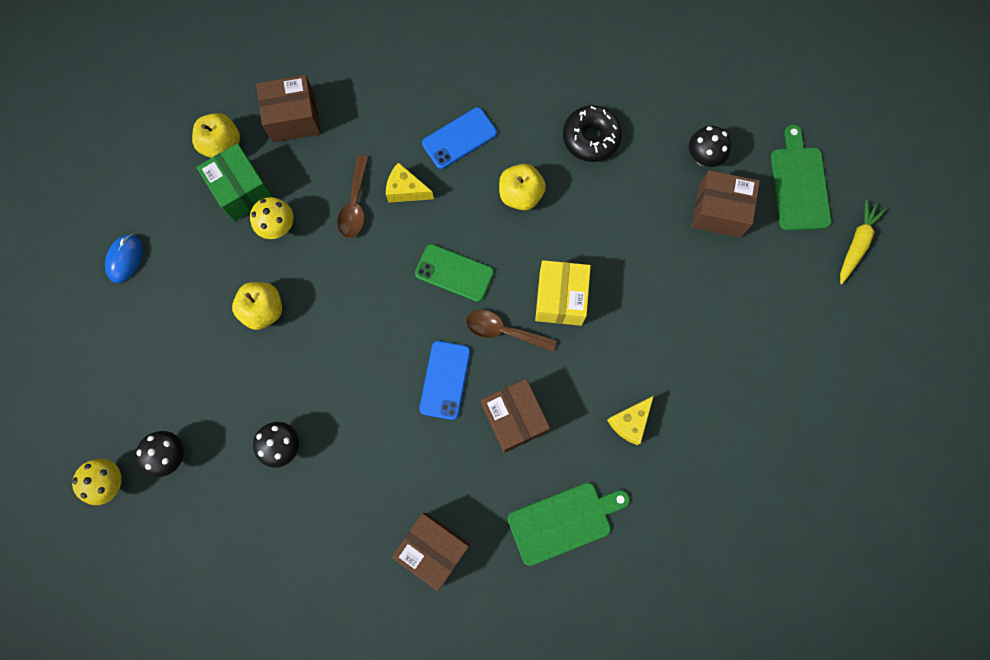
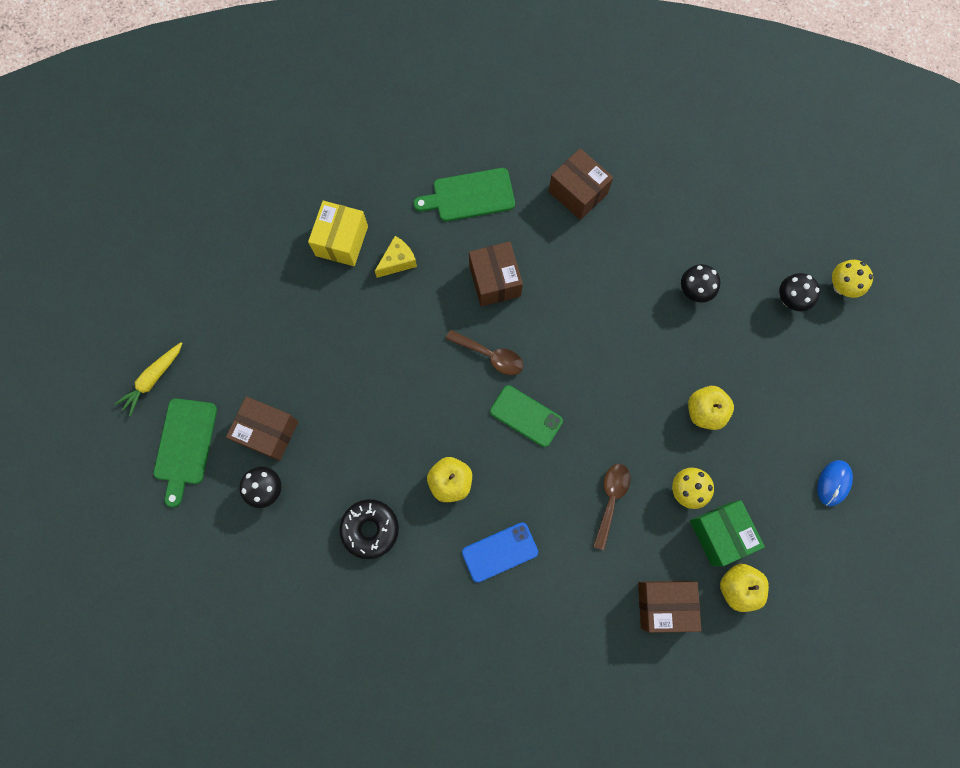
camera: 170 degrees left, 0 degrees up
(406, 190) = (560, 506): yellow cheese -> none
(445, 380) = (548, 322): blue phone -> none
(560, 298) = (434, 375): yellow box -> yellow box (342, 241)

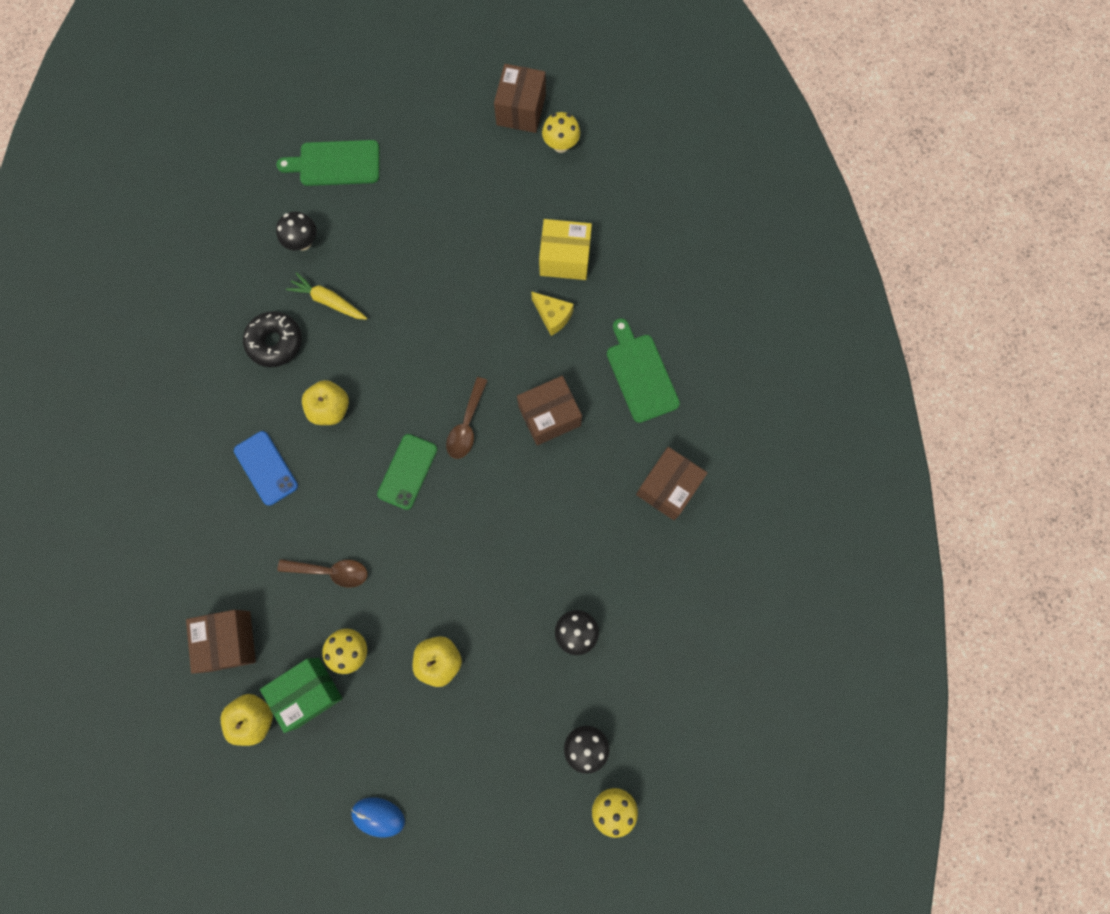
camera: 80 degrees right, 0 degrees up
(153, 379) = (395, 122): yellow carrot -> yellow carrot (329, 301)
(222, 224) = (561, 145): none -> yellow mushroom
(268, 432) = (358, 232): brown box -> brown box (521, 110)

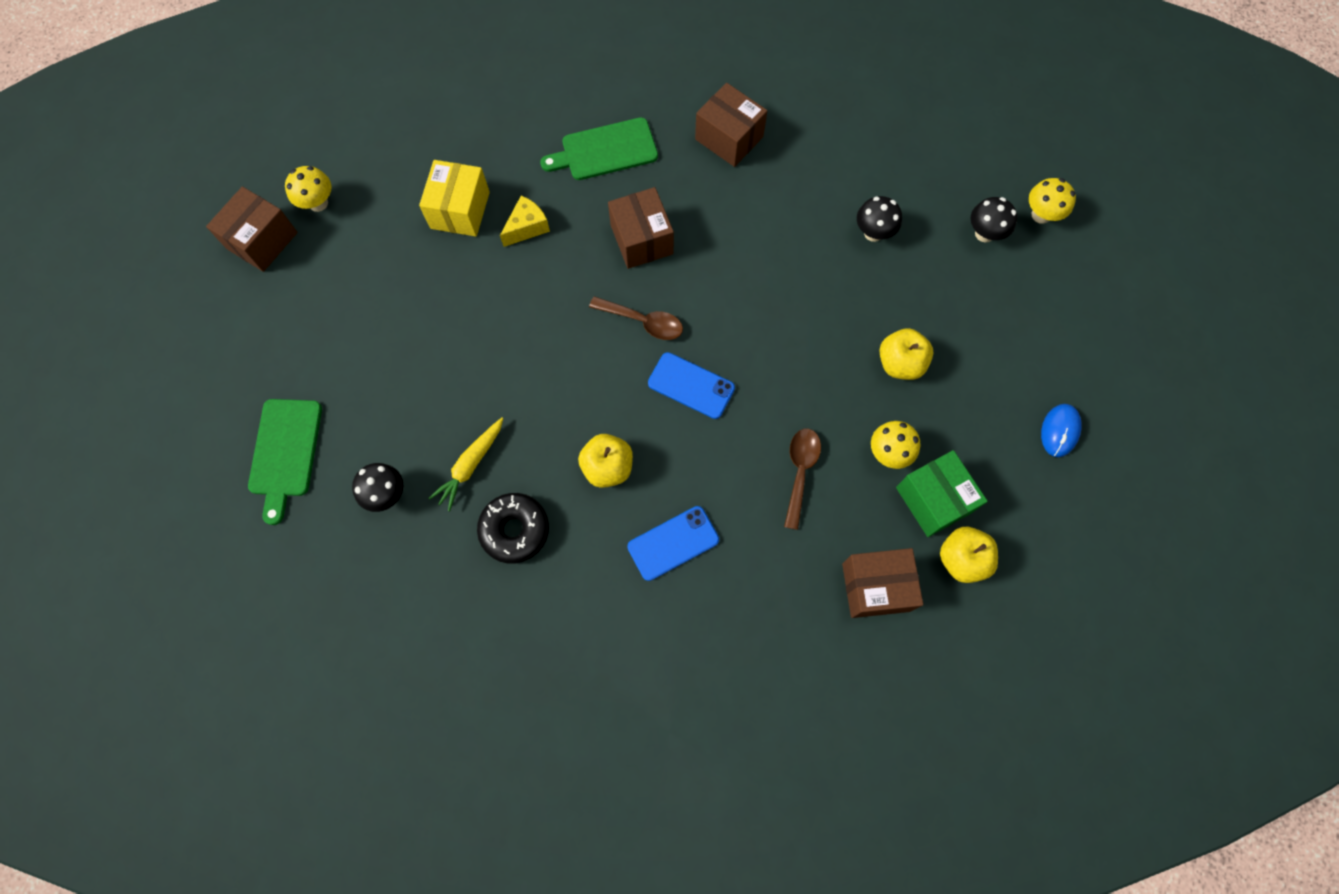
camera: 85 degrees left, 5 degrees down
(407, 471) = (691, 385): green phone -> blue phone
(521, 110) = (262, 240): brown box -> brown box turned 75 degrees counterclockwise

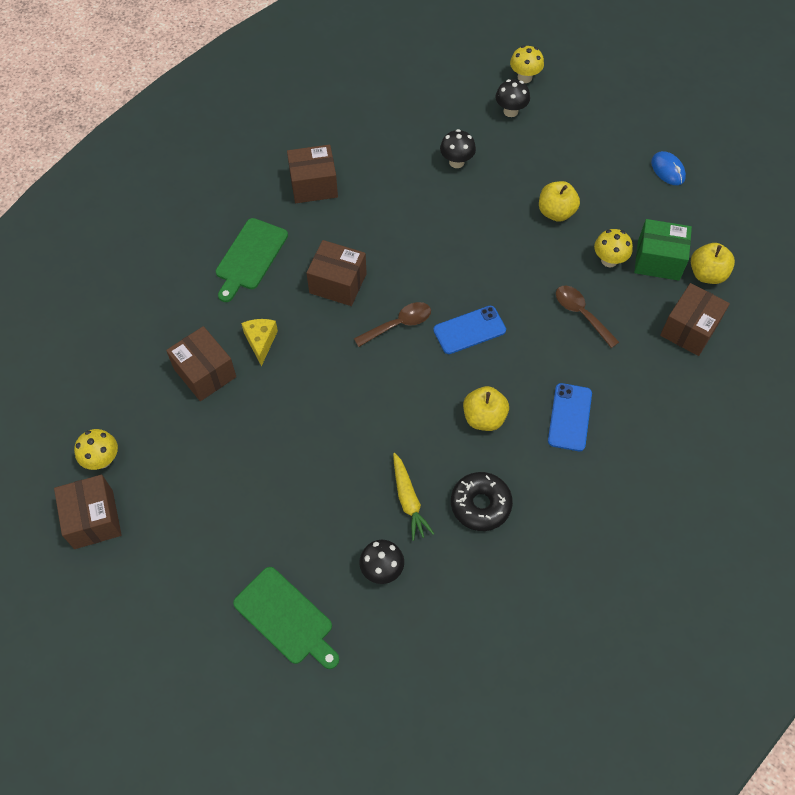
camera: 50 degrees left, 10 degrees down
(460, 210) = (205, 373): yellow box -> brown box

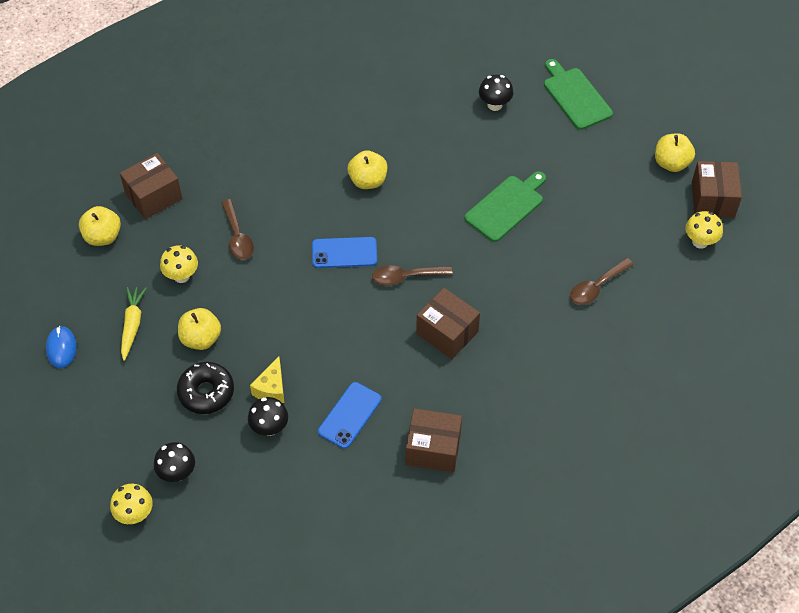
camera: 160 degrees left, 5 degrees down
(148, 555) = (671, 163): none -> yellow apple
(205, 373) = (596, 287): brown box -> brown spoon
(250, 257) = (525, 387): green cutting board -> green cutting board (506, 206)
(261, 342) = (538, 299): yellow cheese -> yellow cheese (271, 388)
(408, 500) = (456, 142): yellow carrot -> yellow carrot (132, 325)
(480, 505) = (401, 123): black donut -> black donut (206, 392)
(569, 417) = (298, 161): blue phone -> blue phone (350, 415)
(658, 260) = (137, 262): green box -> none

